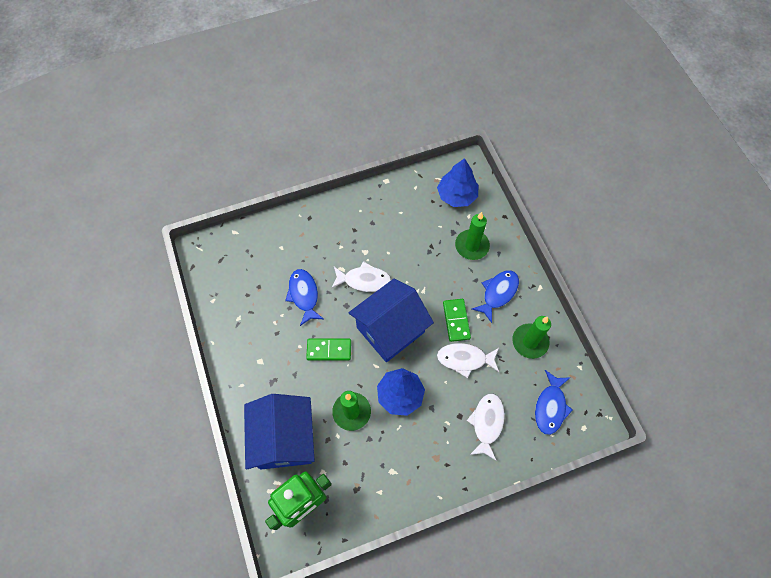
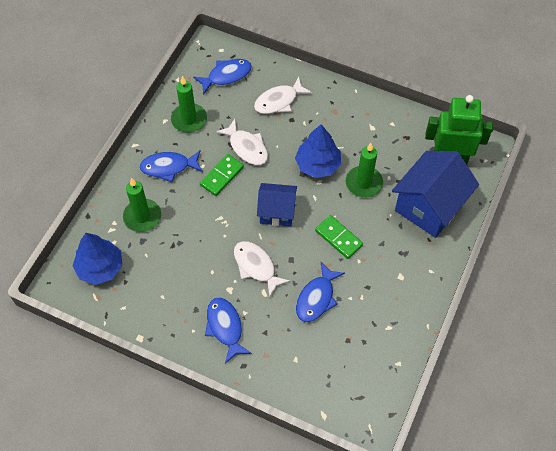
camera: 135 degrees left, 5 degrees down
(343, 228) = (225, 327): none -> blue fish
(390, 330) = (277, 212): blue house -> blue house, size x0.60

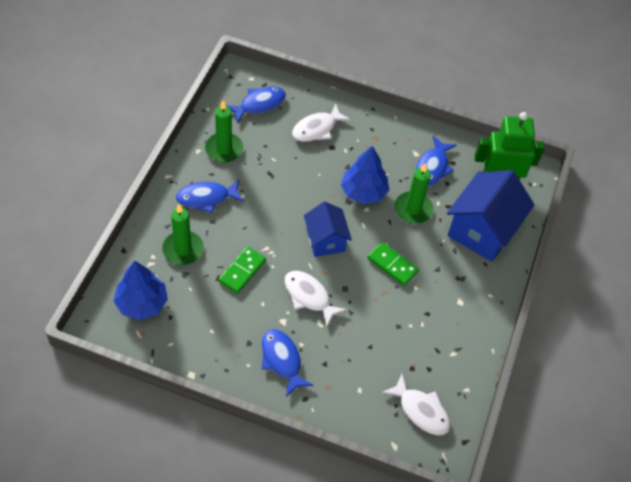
camera: 10 degrees left, 5 degrees down
(222, 176) = (264, 206): green domino -> green domino (242, 271)
(247, 147) = (287, 176): white fish -> white fish (421, 410)
(277, 212) = (325, 240): blue house -> blue house turned 75 degrees clockwise
(316, 298) = (375, 326): blue fish -> blue fish (433, 167)

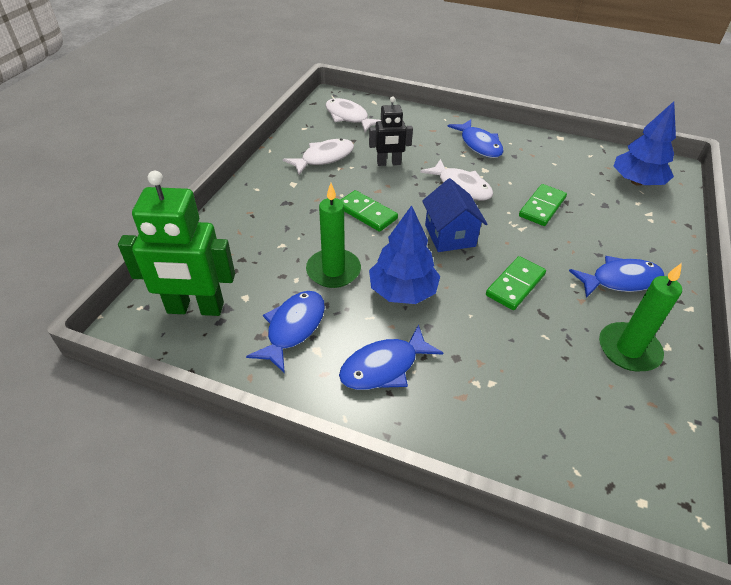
camera: 175 degrees left, 10 degrees down
(183, 249) = (620, 226): green candle -> none
(259, 104) = (603, 437): blue fish -> blue fish (384, 367)
(284, 195) = (515, 285): none -> green domino
(317, 129) = (486, 389): white fish -> white fish (324, 158)
(375, 330) = (388, 163): none -> black robot
(482, 230) = (243, 247): blue house -> none

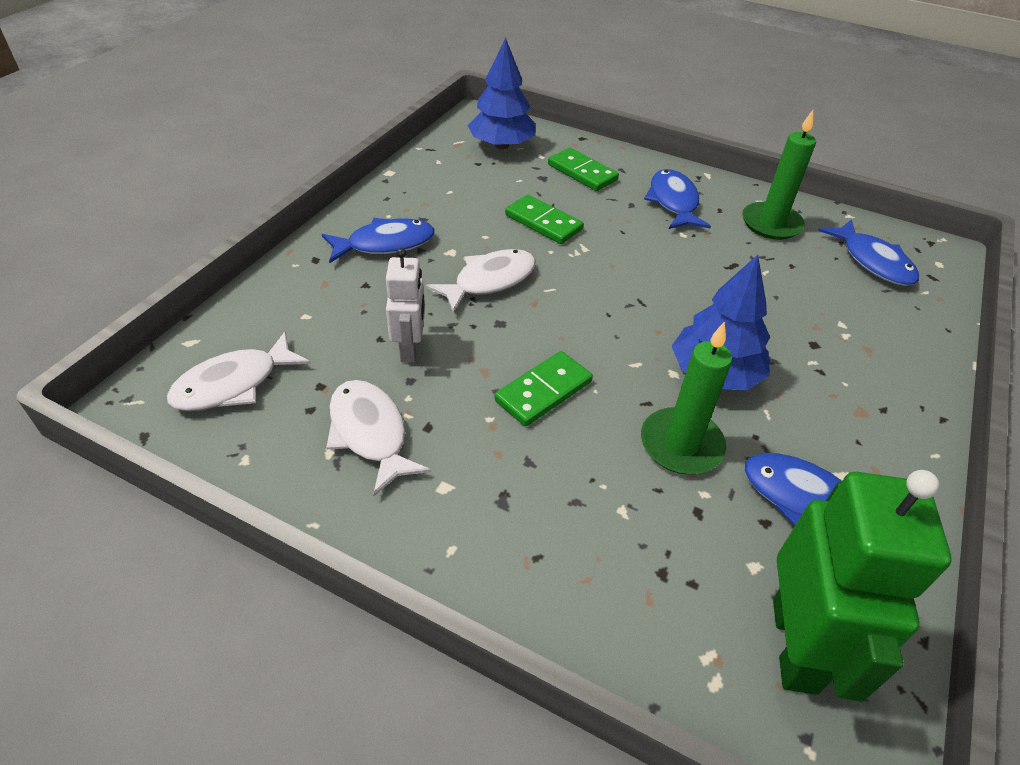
camera: 85 degrees left, 0 degrees up
(384, 367) = (847, 409): blue fish -> blue fish (873, 262)
(388, 163) = (410, 348): black robot -> white robot
(450, 235) = (599, 311): blue house -> none
(515, 285) = (689, 275): green domino -> green domino (582, 172)

